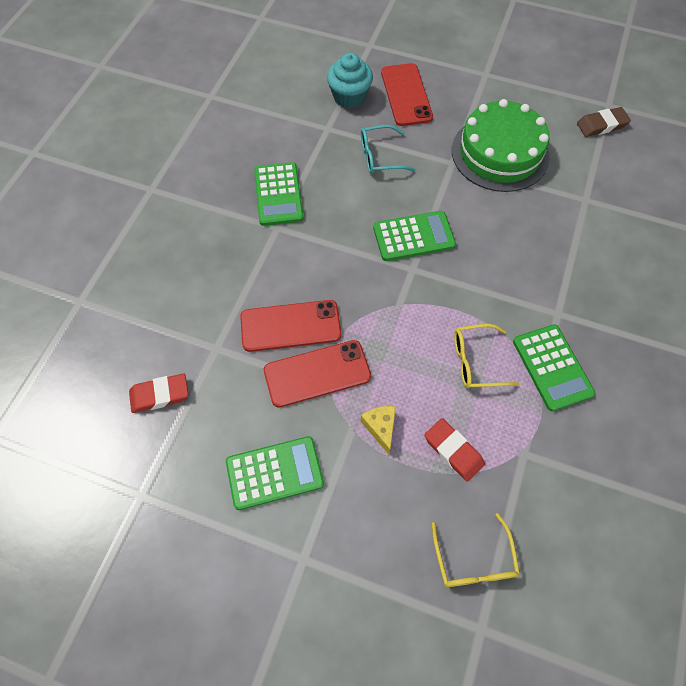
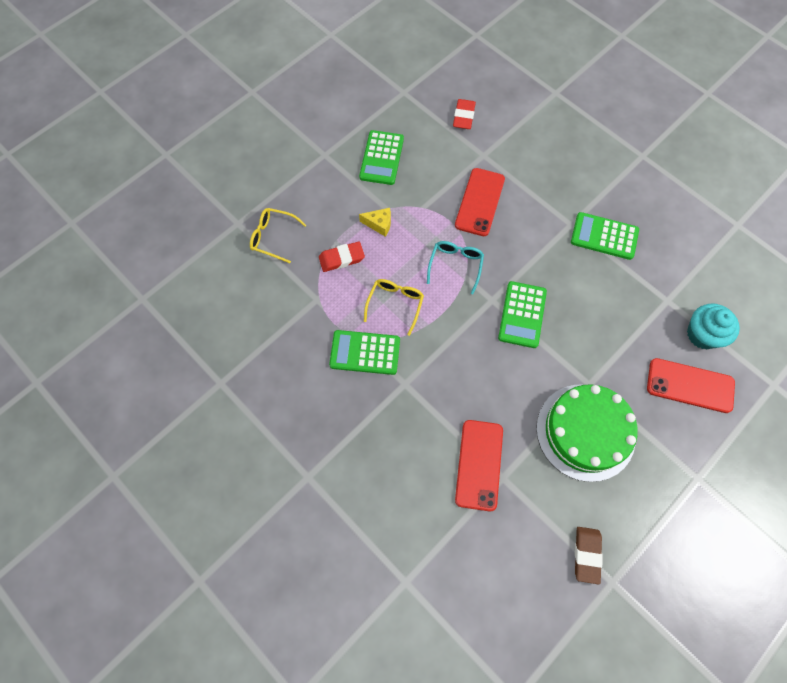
camera: 115 degrees right, 5 degrees up
(317, 374) = (435, 204): red phone -> red phone (479, 464)
(379, 156) = (618, 327): turquoise glasses -> turquoise glasses (455, 265)

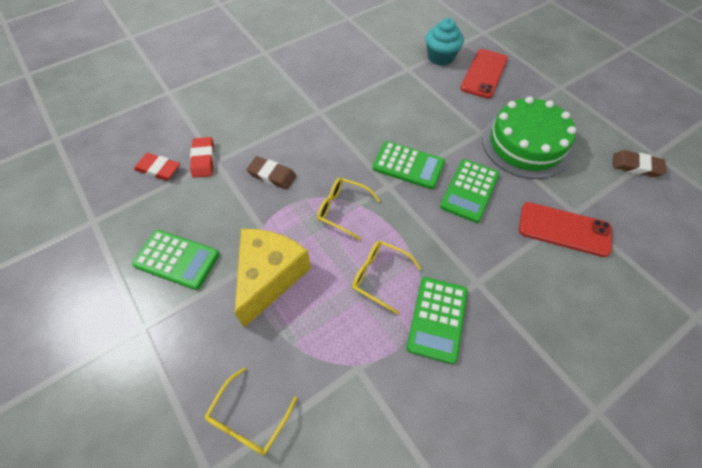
camera: 80 degrees left, 10 degrees down
(341, 258) = (306, 328): red eraser -> red eraser (203, 159)
(379, 224) = (270, 277): yellow cheese -> yellow cheese, size x2.23
(455, 265) = (342, 210): turquoise glasses -> yellow glasses
(479, 202) = (272, 175): red phone -> brown eraser
(604, 236) = (338, 93): green calculator -> green calculator (469, 190)

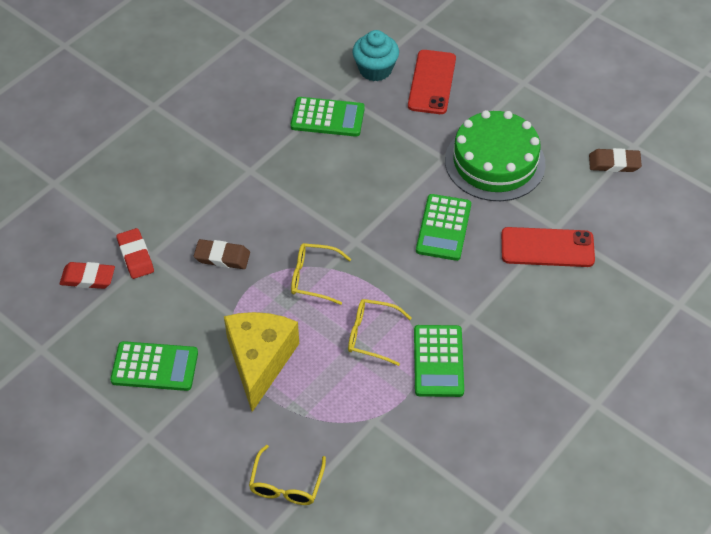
camera: 15 degrees left, 5 degrees down
(408, 165) = (371, 214): green calculator -> green calculator (327, 117)

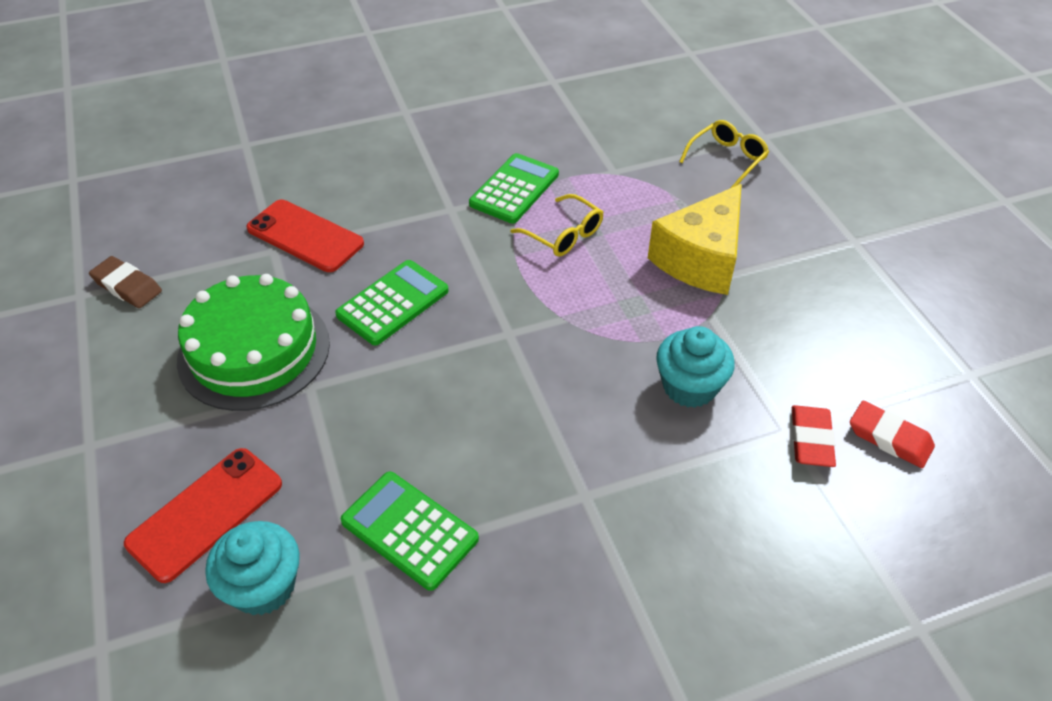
camera: 150 degrees left, 5 degrees down
(154, 367) = (826, 299): green calculator -> none
(222, 257) = (689, 387): brown eraser -> turquoise cupcake
(313, 277) = (588, 315): yellow glasses -> none

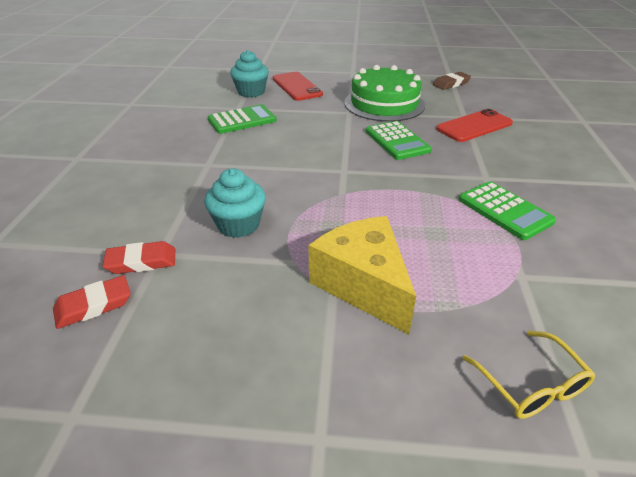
camera: 115 degrees right, 10 degrees down
(564, 235) = (433, 218): yellow glasses -> none
(811, 439) = (141, 261): red eraser -> red eraser turned 45 degrees counterclockwise

